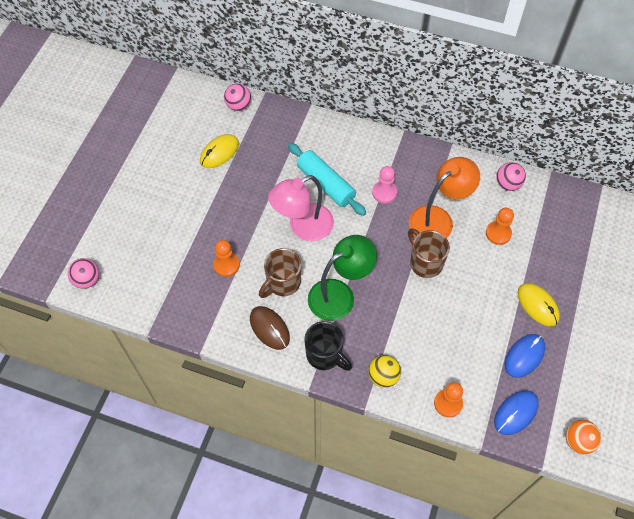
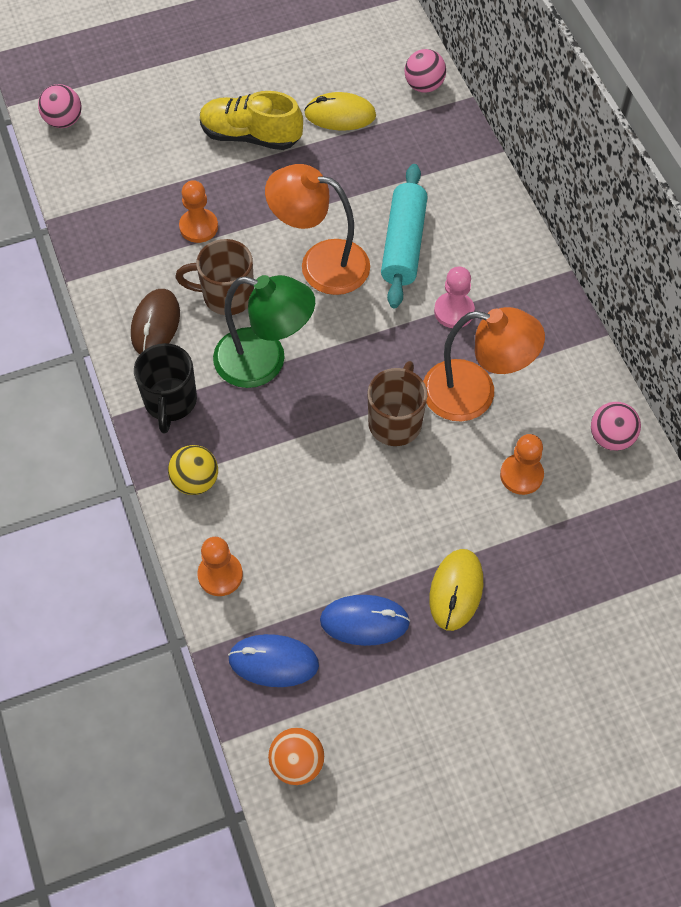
camera: 50 degrees right, 0 degrees up
(191, 200) = (250, 136): none -> yellow shoe
(303, 227) = (320, 263): pink lamp -> orange lamp

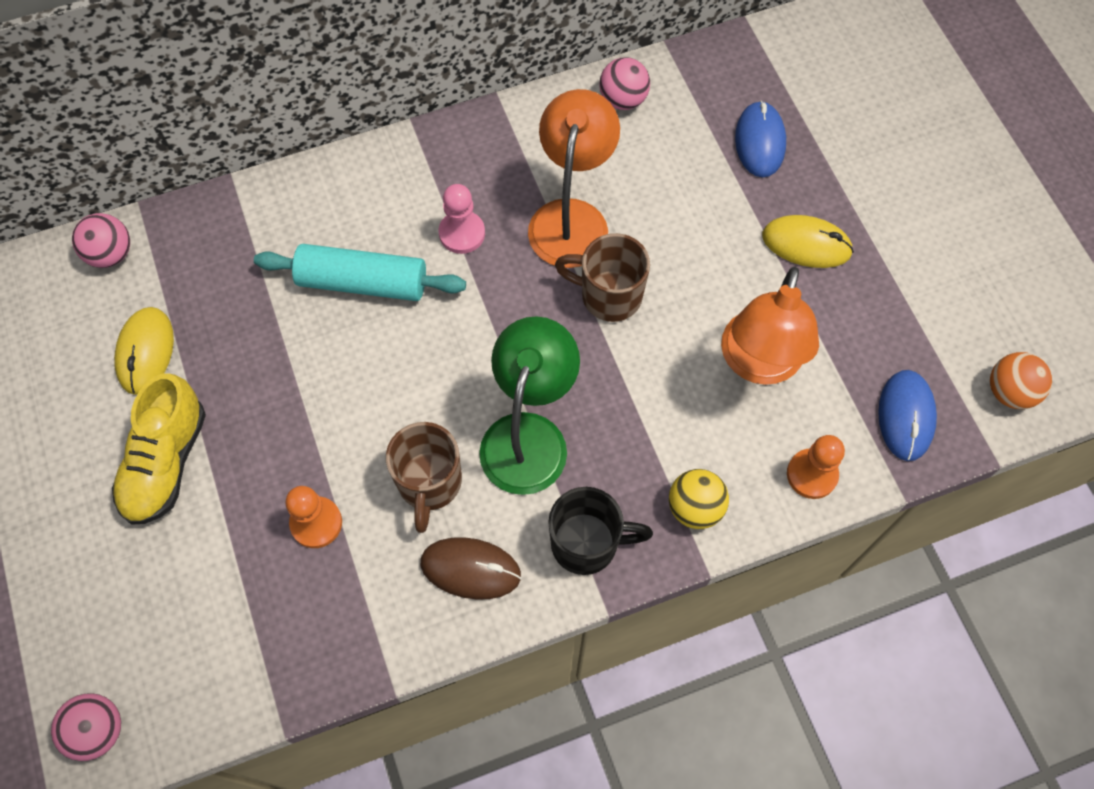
camera: 90 degrees left, 5 degrees up
(320, 263) = (385, 374): orange lamp -> orange lamp (758, 364)
(364, 621) = (849, 329): blue mouse -> blue mouse (760, 142)
(521, 475) = (670, 180): orange pawn -> none

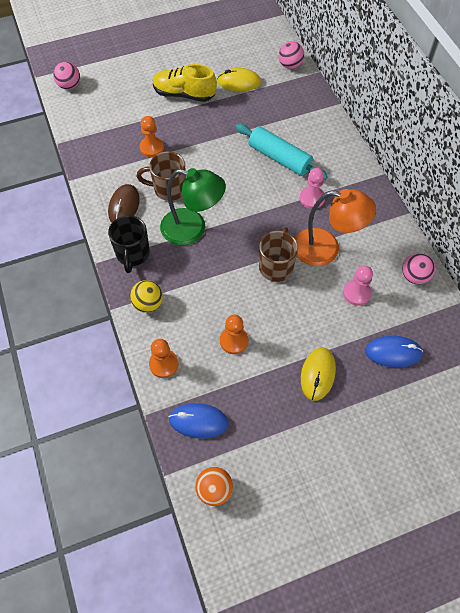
camera: 90 degrees right, 5 degrees down
(363, 282) = (279, 158): turquoise rolling pin -> turquoise rolling pin turned 60 degrees counterclockwise
(657, 180) = (356, 293): none -> pink pawn
(758, 364) = (234, 341): orange lamp -> orange pawn

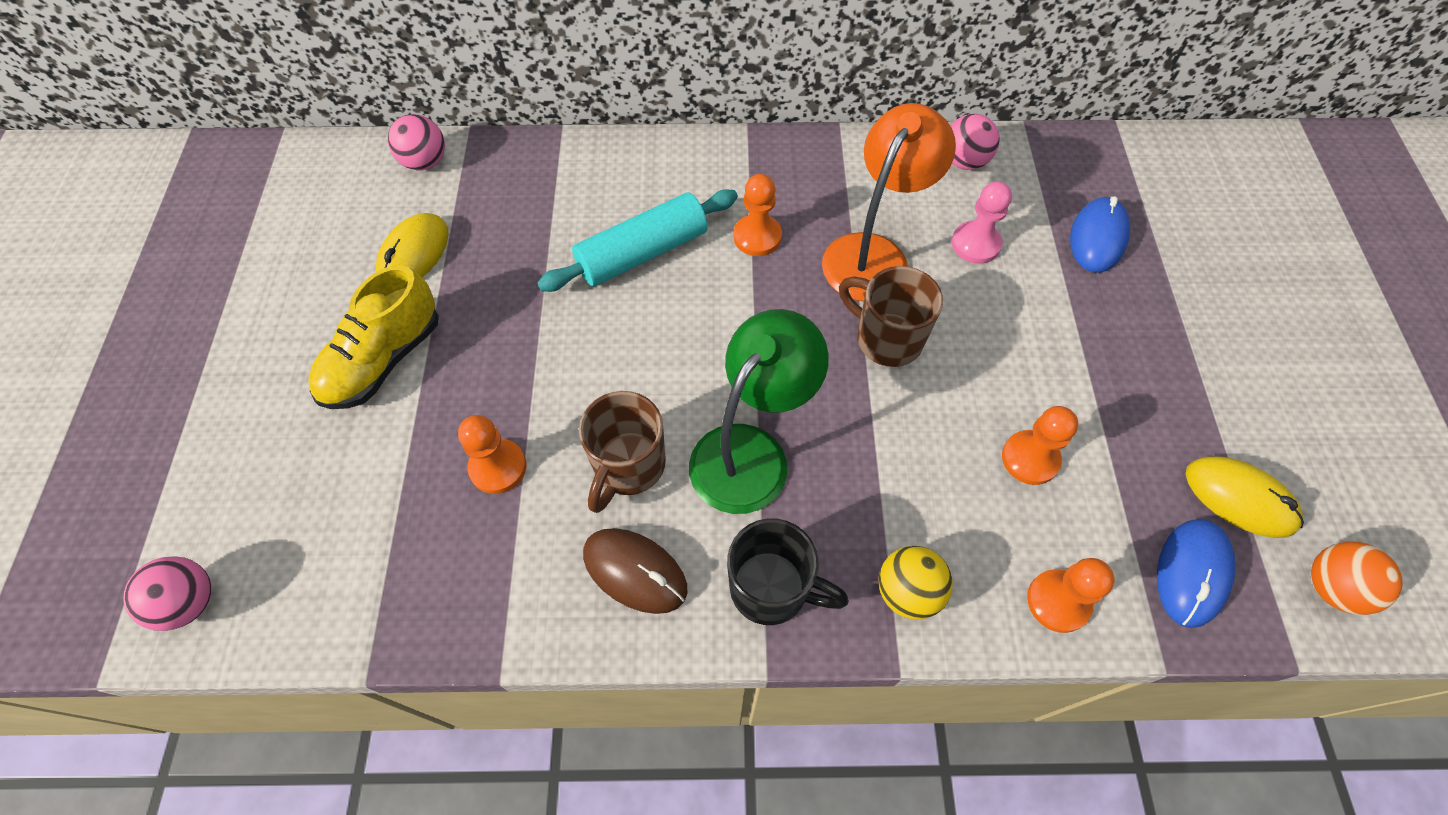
camera: 70 degrees left, 0 degrees up
(312, 198) = (757, 237): pink pawn -> orange pawn
(317, 374) = (1121, 351): yellow mouse -> yellow mouse (1239, 498)

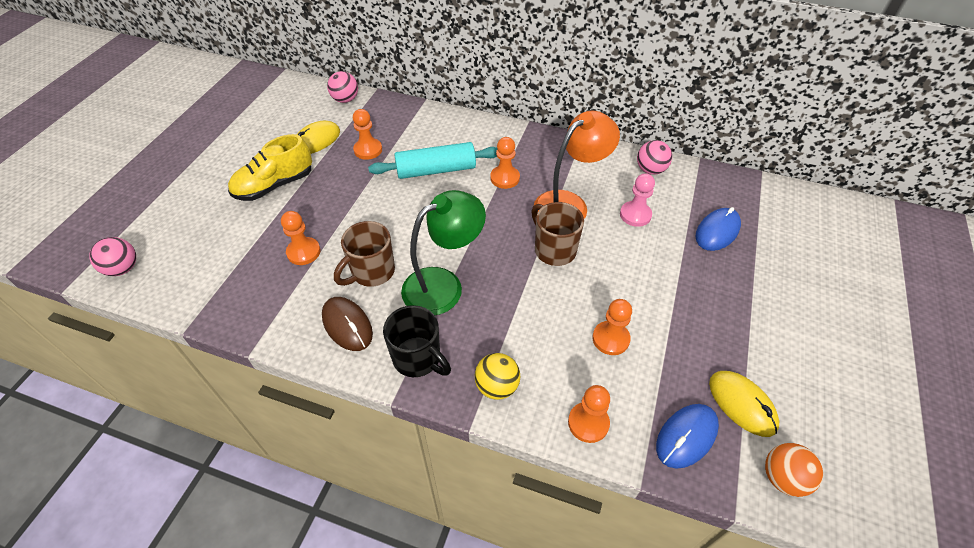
camera: 20 degrees right, 10 degrees down
(512, 247) = (368, 150): none -> orange pawn

